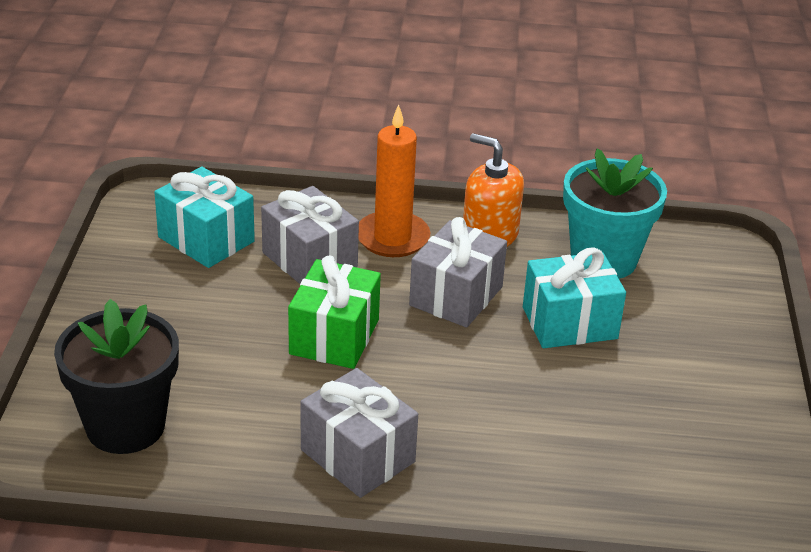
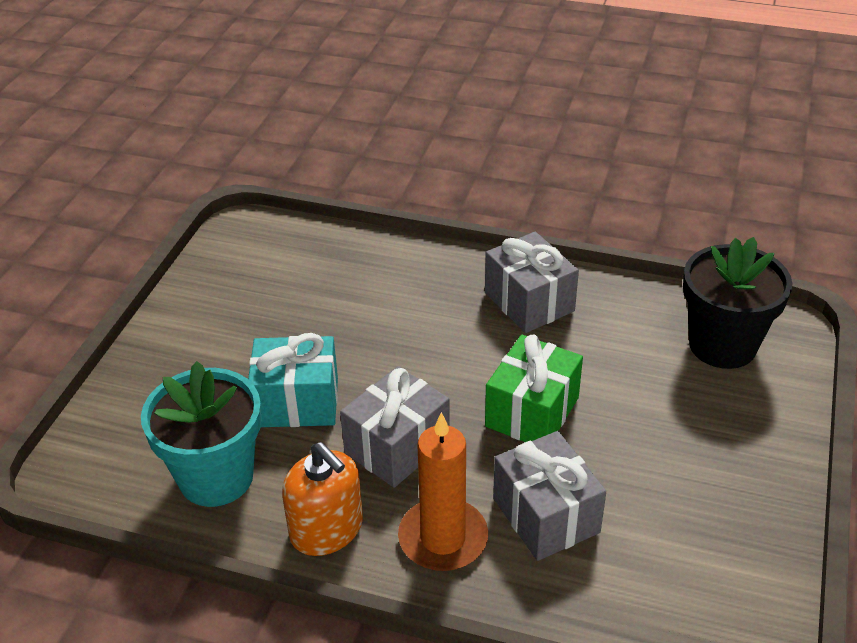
camera: 165 degrees left, 5 degrees up
(206, 239) = (668, 563): turquoise gift -> none

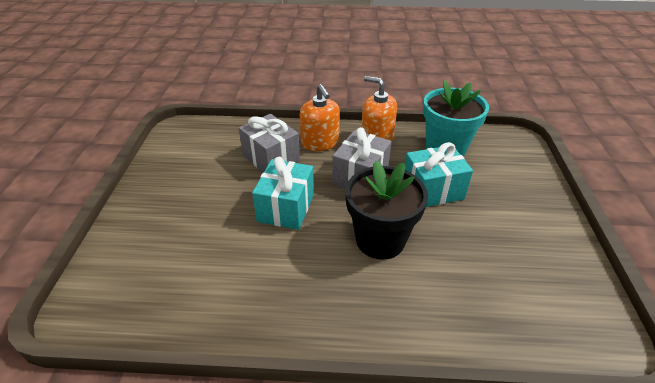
camera: 165 degrees right, 0 degrees up
(443, 538) = (320, 142): orange candle -> orange soap dispenser
(529, 302) = (302, 298): grey gift -> none
(532, 412) = (286, 208): green gift -> turquoise gift
(722, 345) = (142, 283): black flower pot -> black flower pot (380, 240)

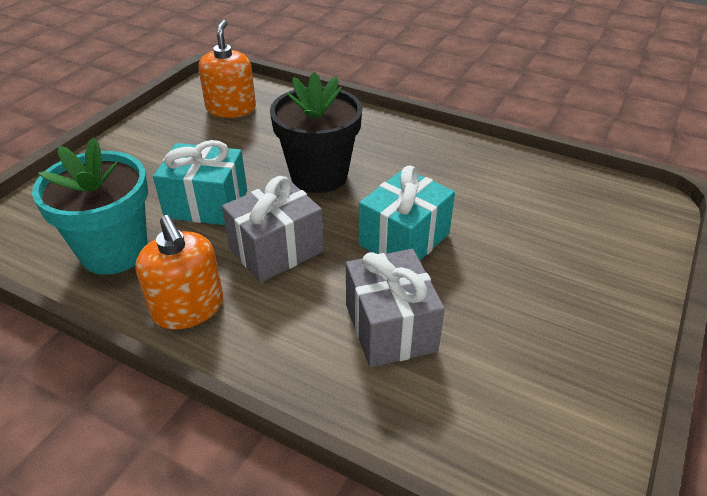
camera: 155 degrees left, 0 degrees up
(320, 142) = (288, 332): orange soap dispenser -> orange soap dispenser (231, 108)

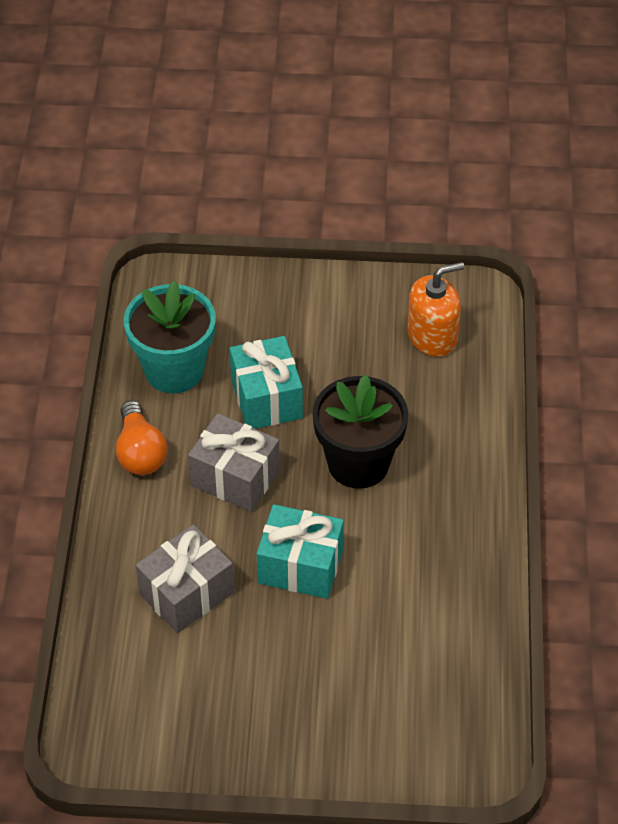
camera: 65 degrees right, 10 degrees up
(188, 308) = (140, 452): orange soap dispenser -> orange light bulb

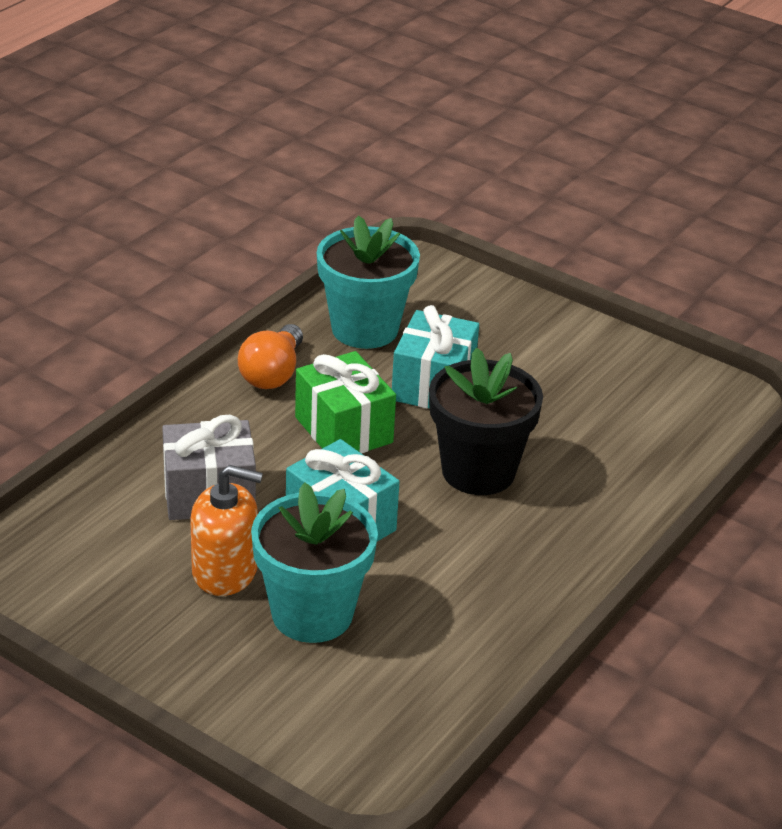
camera: 30 degrees right, 15 degrees down
(235, 478) = (343, 430): grey gift -> green gift
(342, 656) = (312, 614): none -> turquoise flower pot
(432, 336) = (651, 407): orange soap dispenser -> orange soap dispenser (225, 571)

